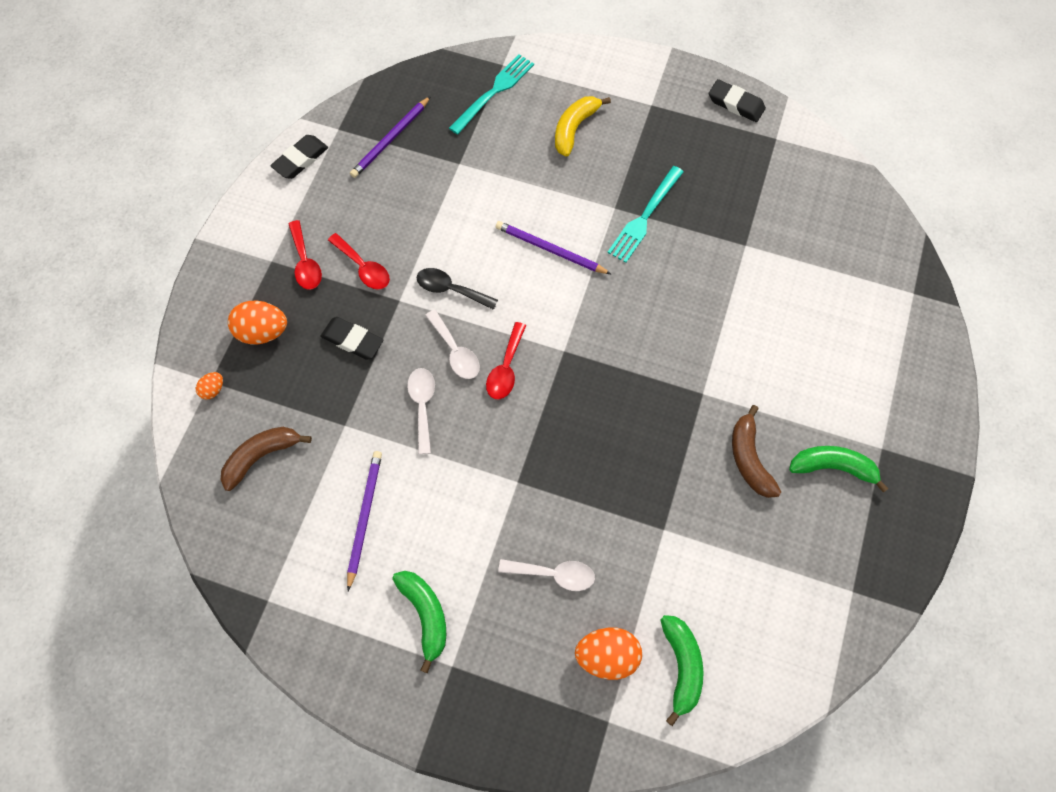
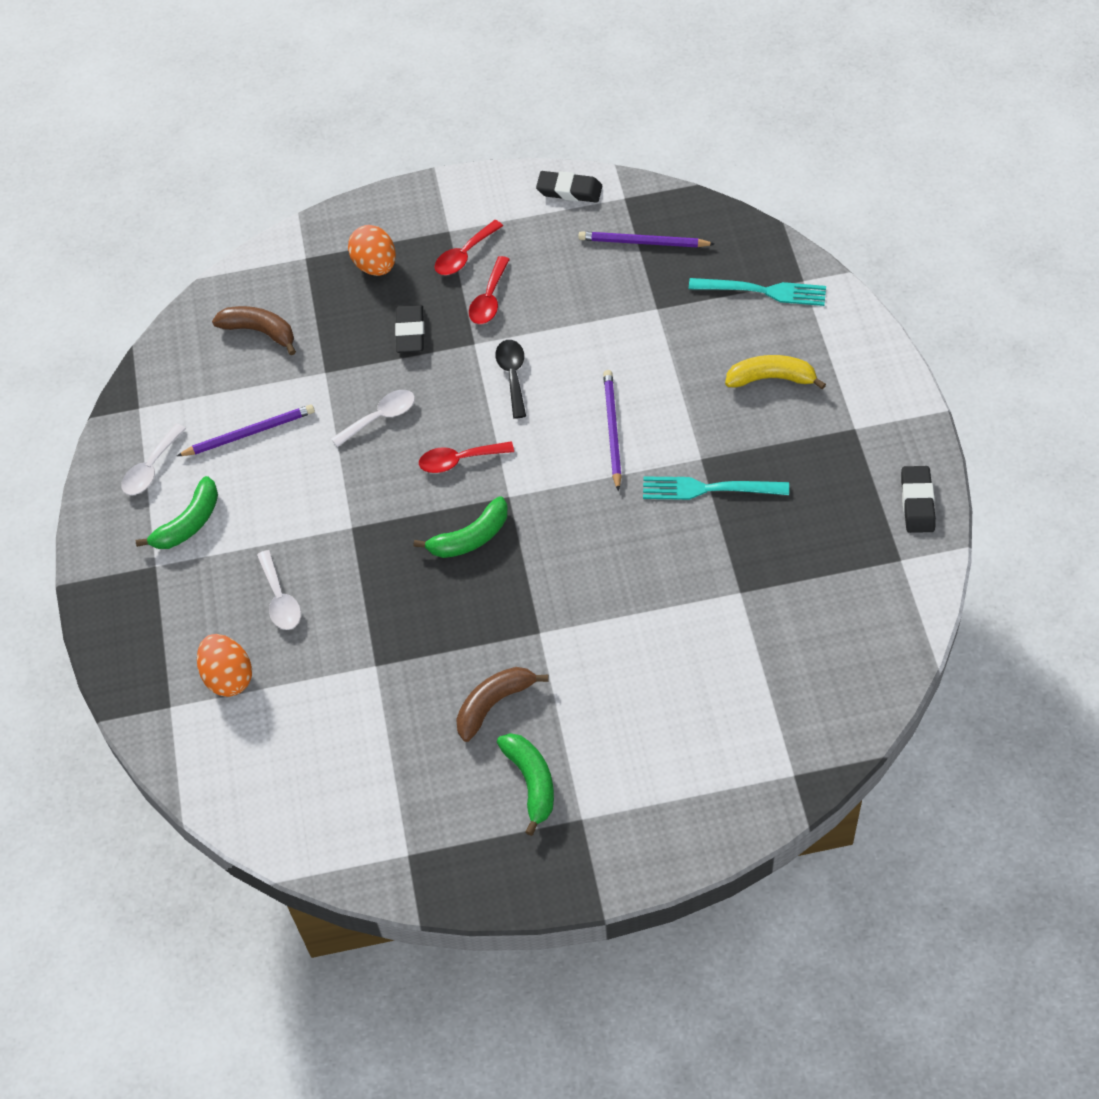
camera: 65 degrees right, 10 degrees down
(213, 390) = (299, 264): orange egg -> none
(455, 352) = (450, 413): white spoon -> white spoon (151, 468)
(681, 666) = (251, 741): green banana -> green banana (470, 538)

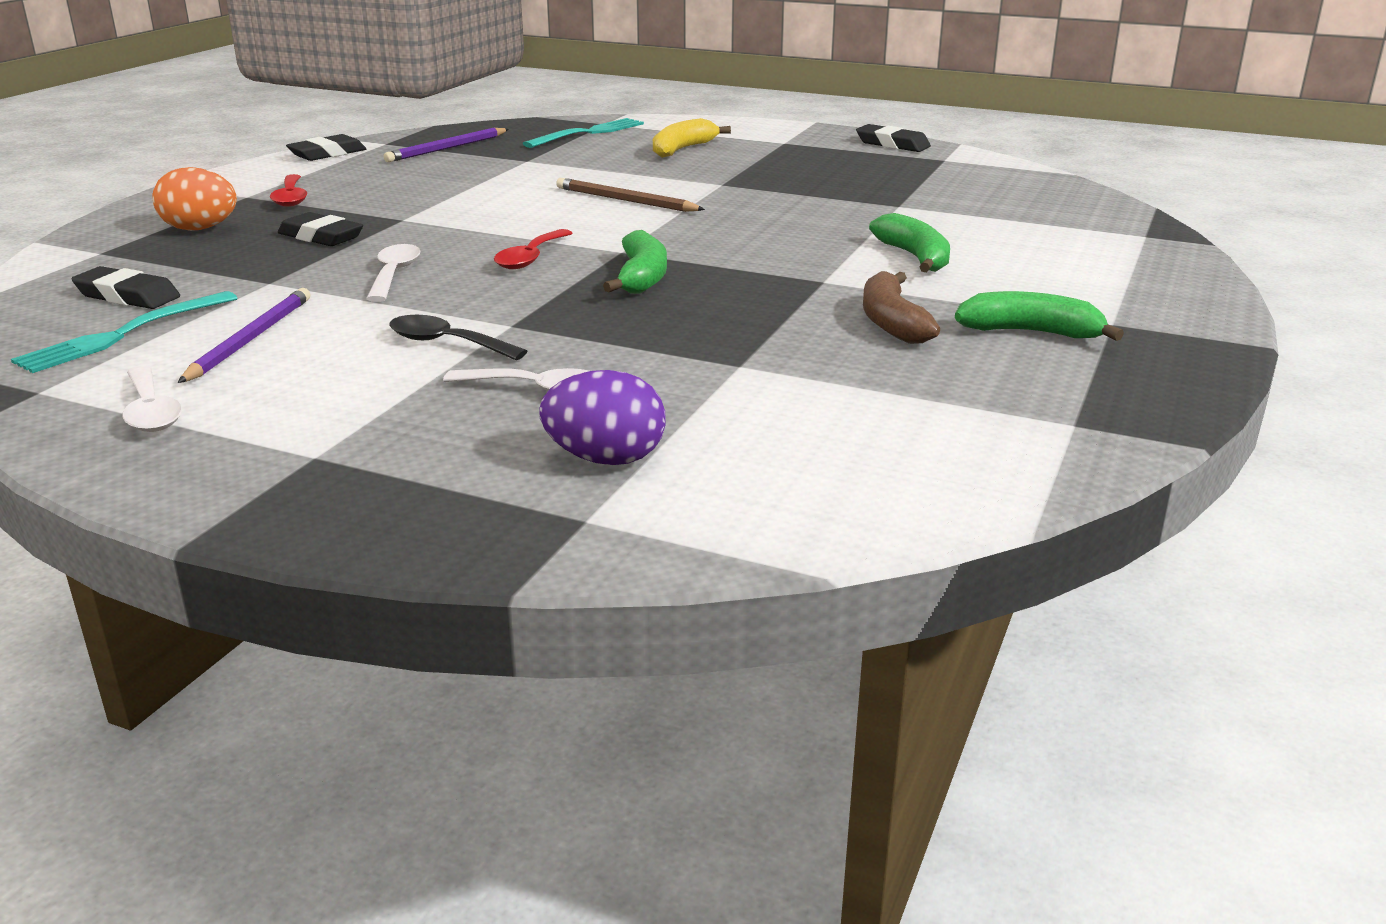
camera: 60 degrees left, 30 degrees down
(189, 523) = (297, 412): green banana -> green banana (915, 257)
(228, 677) = (605, 459): orange egg -> purple egg
(260, 331) = (128, 296): brown banana -> black eraser
(489, 299) = (366, 202): red spoon -> none
(512, 375) = (477, 215): black spoon -> black spoon (446, 343)
(612, 430) = (625, 200): purple pencil -> brown pencil
(708, 489) = (761, 189): turquoise fork -> turquoise fork (122, 335)

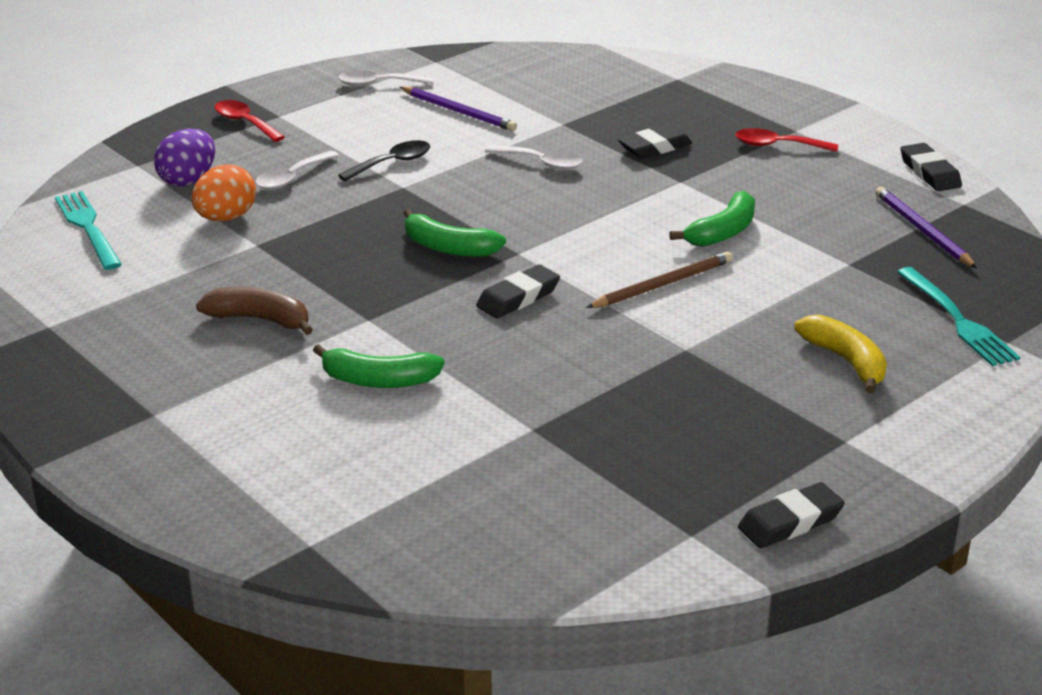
camera: 115 degrees right, 5 degrees up
(122, 335) = (501, 81): turquoise fork -> turquoise fork (87, 227)
(128, 296) = (573, 84): black eraser -> black eraser (518, 298)
(200, 229) = (710, 110): orange egg -> orange egg (226, 218)
(530, 258) = (533, 214): red spoon -> red spoon (245, 123)
(1031, 332) = (180, 370): green banana -> green banana (723, 232)

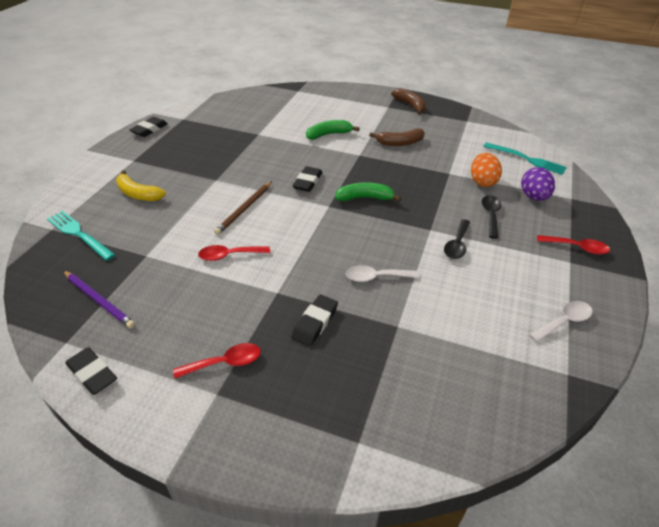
camera: 150 degrees right, 10 degrees up
(99, 401) = (410, 105): none -> brown banana
(292, 178) = (490, 215): white spoon -> black spoon
(459, 112) = (476, 310): purple pencil -> none
(723, 232) = (229, 255): green banana -> red spoon

